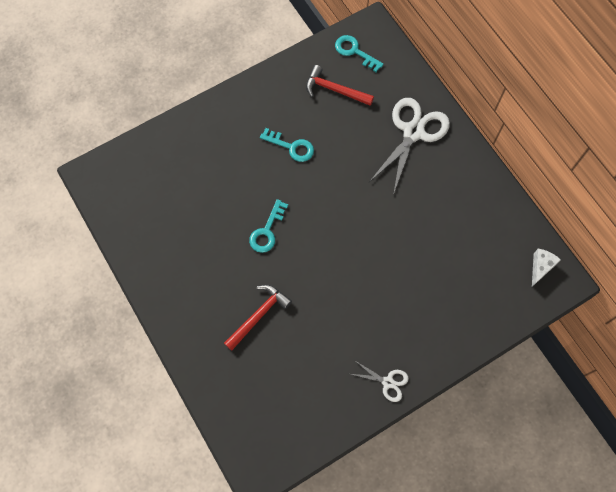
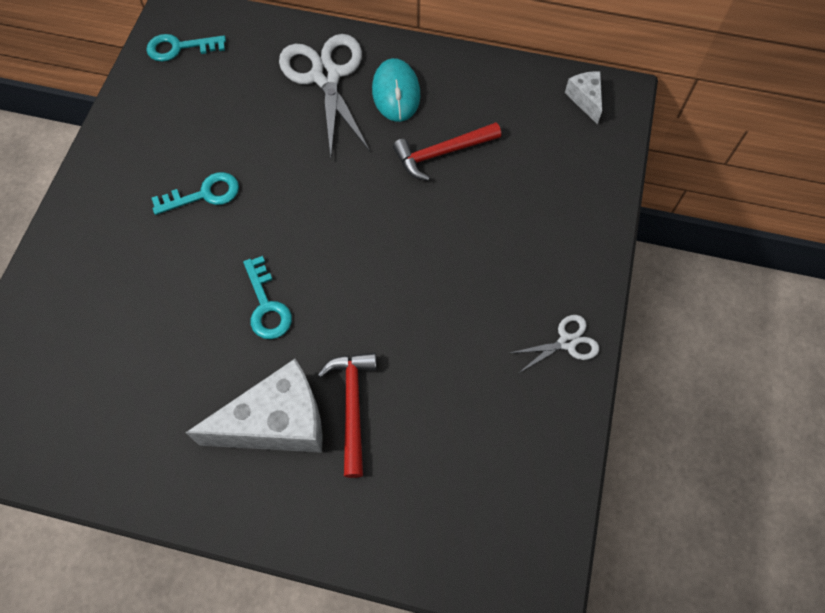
camera: 45 degrees left, 5 degrees down
(220, 291) = (277, 422): none -> white cheese
(334, 90) = (195, 100): red hammer -> red hammer (442, 153)
(440, 173) = (396, 93): none -> turquoise mouse

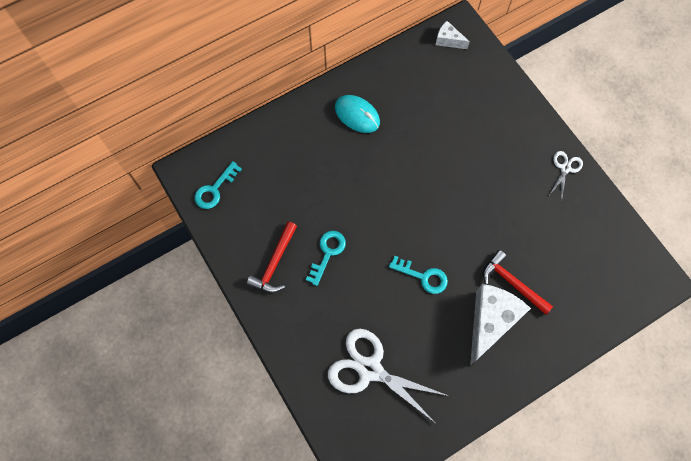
camera: 45 degrees left, 5 degrees up
(326, 76) = (312, 137): white scissors -> white scissors (370, 369)
(442, 153) = (415, 127): red hammer -> red hammer (275, 263)

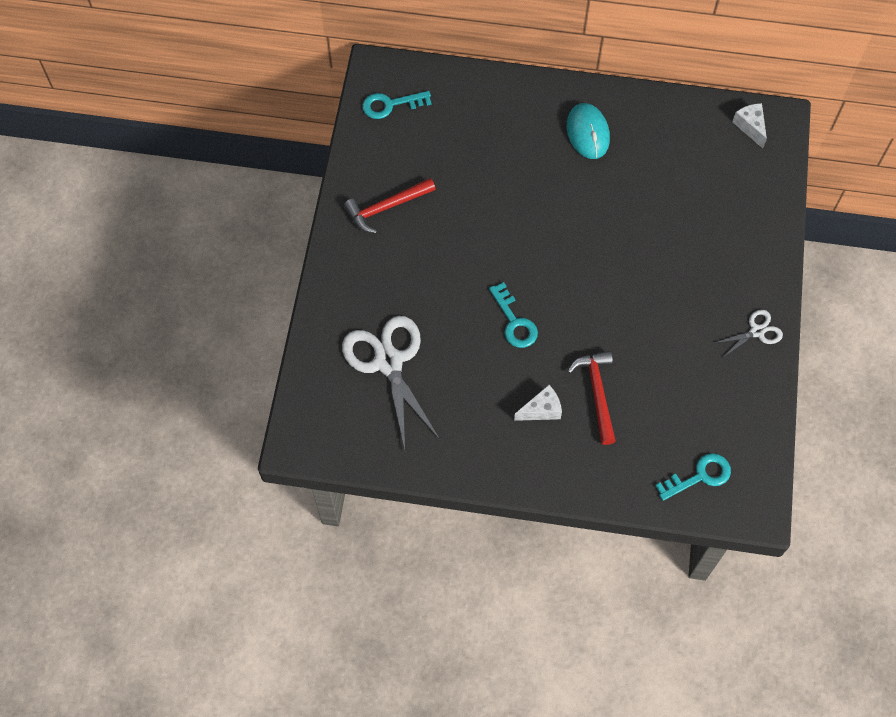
camera: 40 degrees right, 5 degrees down
(327, 253) = (443, 234): turquoise key -> turquoise key (699, 476)
(490, 322) = (541, 410): white cheese -> white cheese, size x0.49

